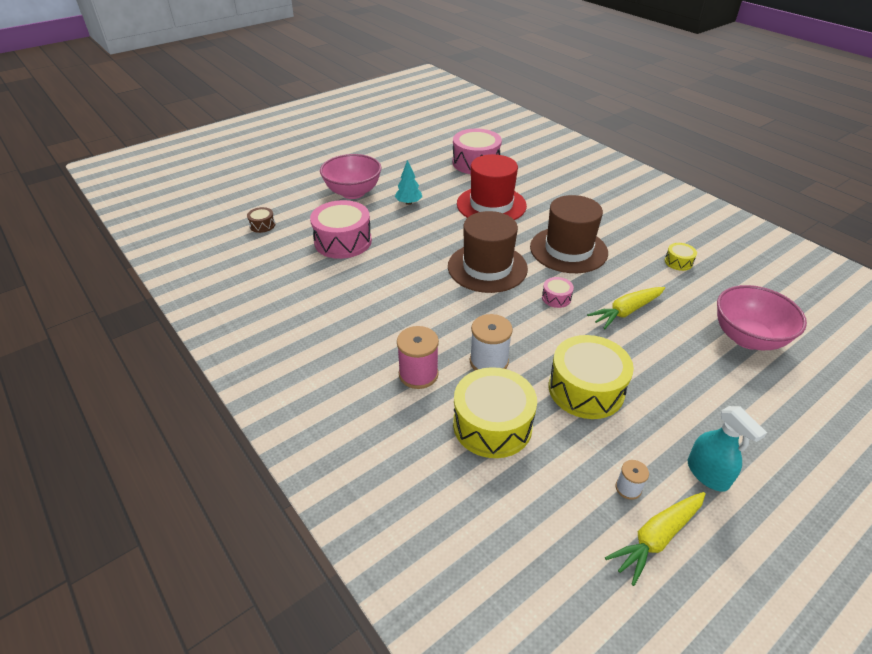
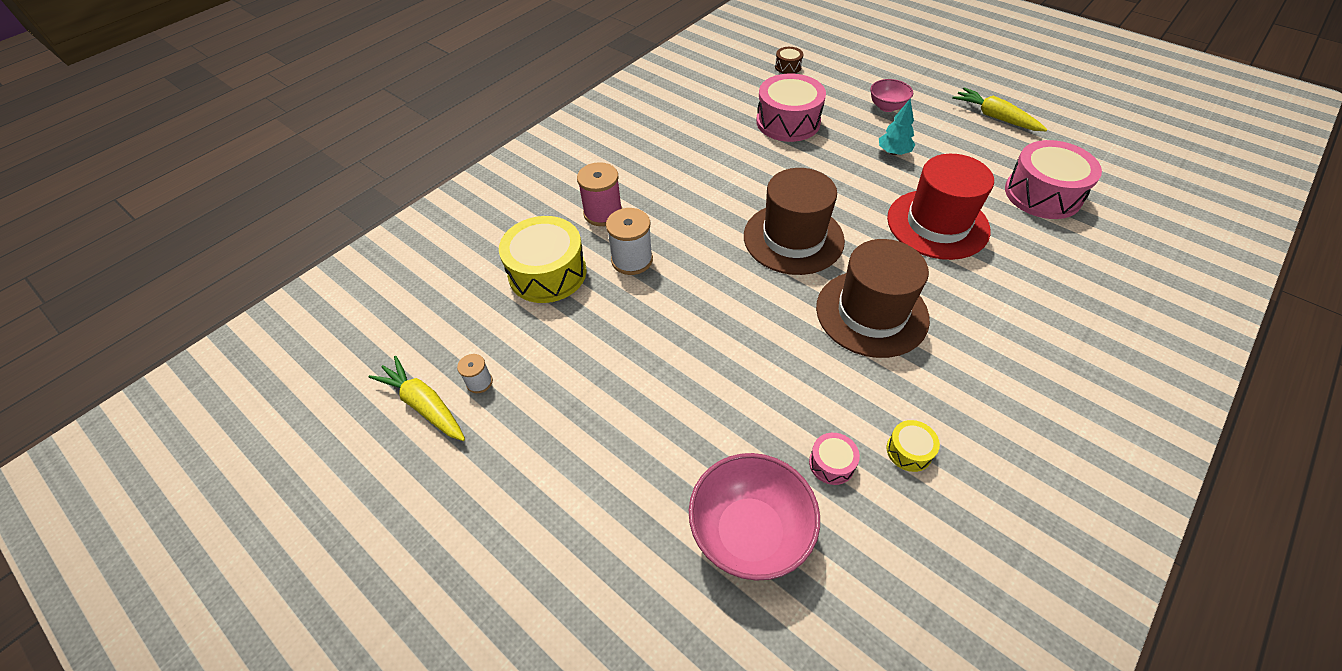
camera: 80 degrees right, 10 degrees up
(353, 192) = (887, 107): pink bowl -> pink bowl, size x0.56
(556, 298) = (759, 307): pink drum -> pink drum (831, 463)
(586, 389) = (608, 343): yellow drum -> none
(626, 311) = (758, 381): yellow carrot -> yellow carrot (995, 117)
(707, 474) = (501, 456): turquoise spray bottle -> none

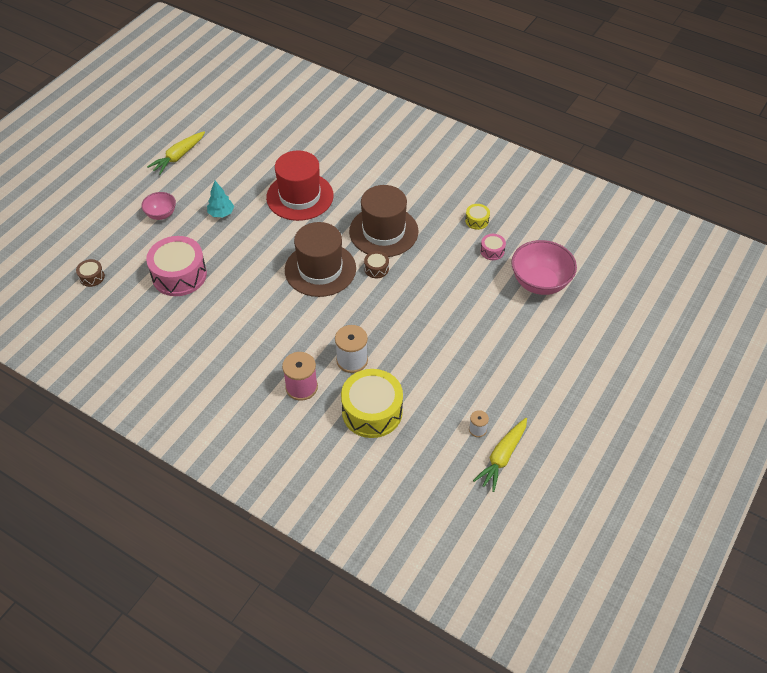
camera: 100 degrees left, 0 degrees up
(792, 298) = (376, 269): none -> brown drum
(1042, 194) = (266, 145): pink drum -> none

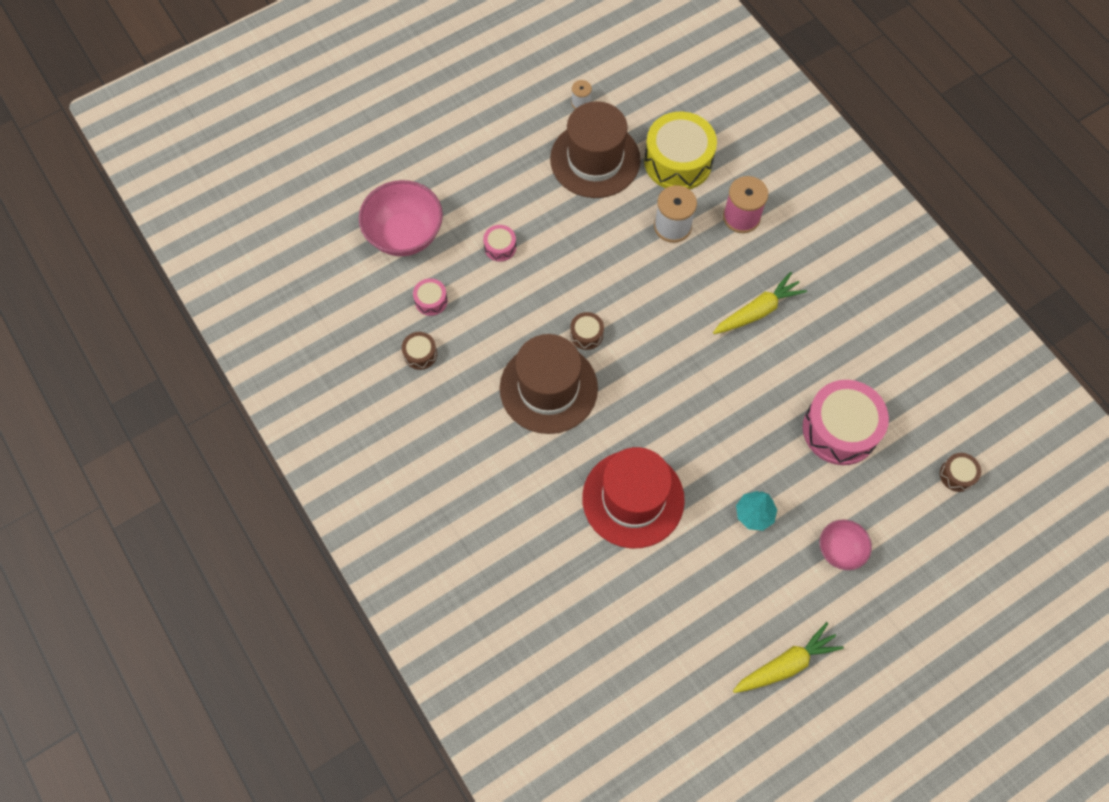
camera: 155 degrees left, 15 degrees up
(320, 269) = (656, 363): brown hat -> brown hat (595, 159)
(469, 299) = (500, 247): none -> pink drum
(477, 221) = (420, 354): yellow drum -> brown drum
(502, 457) = (573, 69): yellow carrot -> yellow carrot (758, 311)

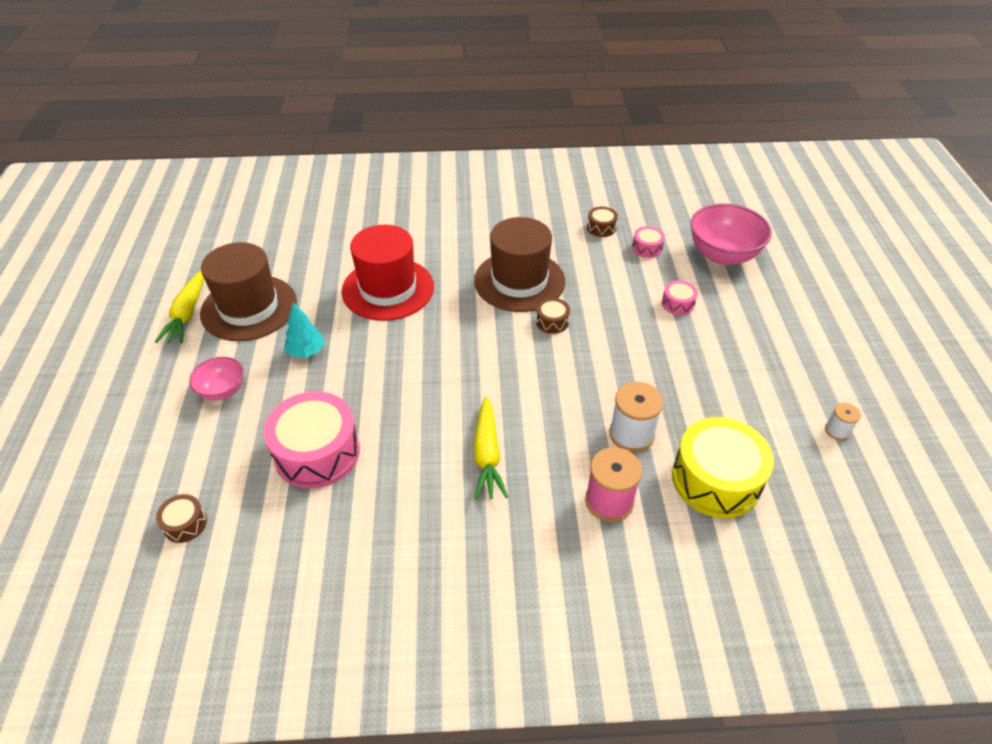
camera: 120 degrees right, 20 degrees down
(595, 159) = (750, 409): brown hat -> brown hat (249, 308)

